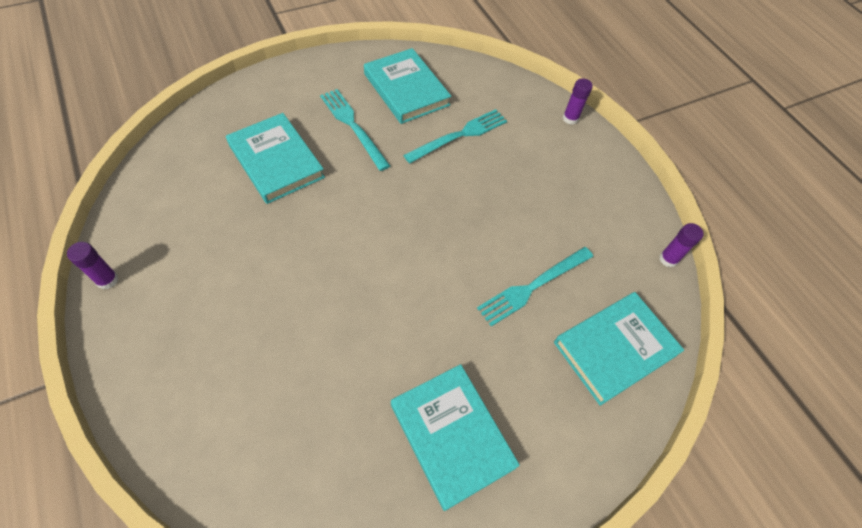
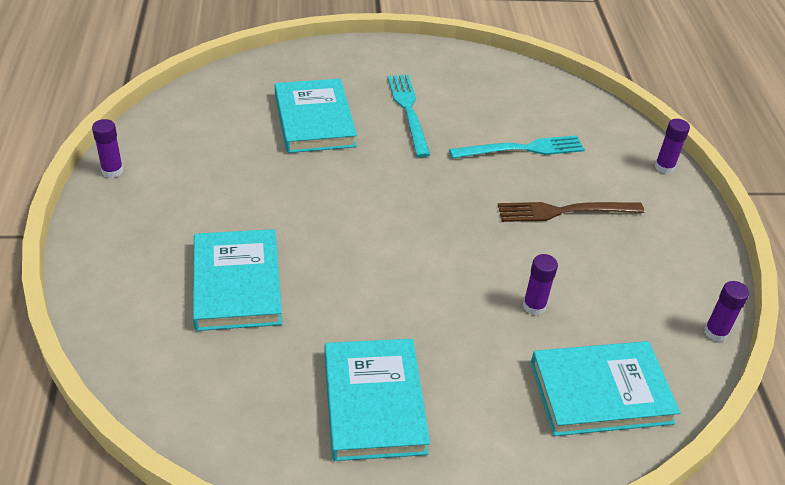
camera: 25 degrees right, 15 degrees down
(406, 89) = (483, 93): turquoise book -> turquoise book (237, 284)
(517, 185) = (564, 211): none -> brown fork
(533, 286) = (534, 306): turquoise fork -> purple glue stick

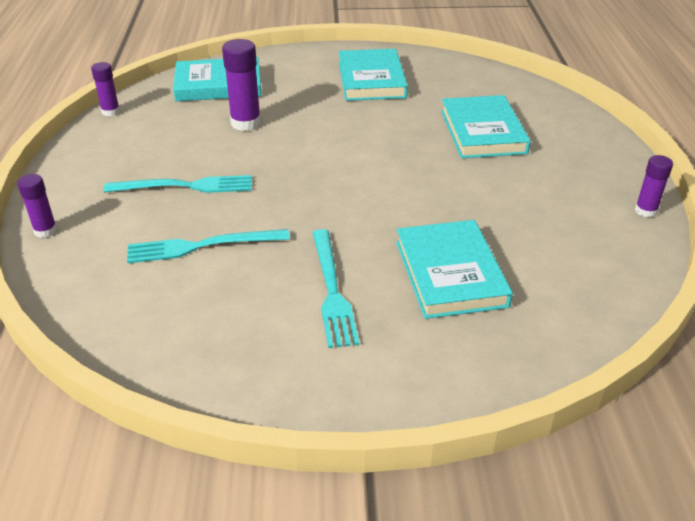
camera: 175 degrees left, 5 degrees down
(534, 306) = (246, 123): purple glue stick -> purple glue stick, size x1.63
(564, 211) = (185, 186): brown fork -> turquoise fork

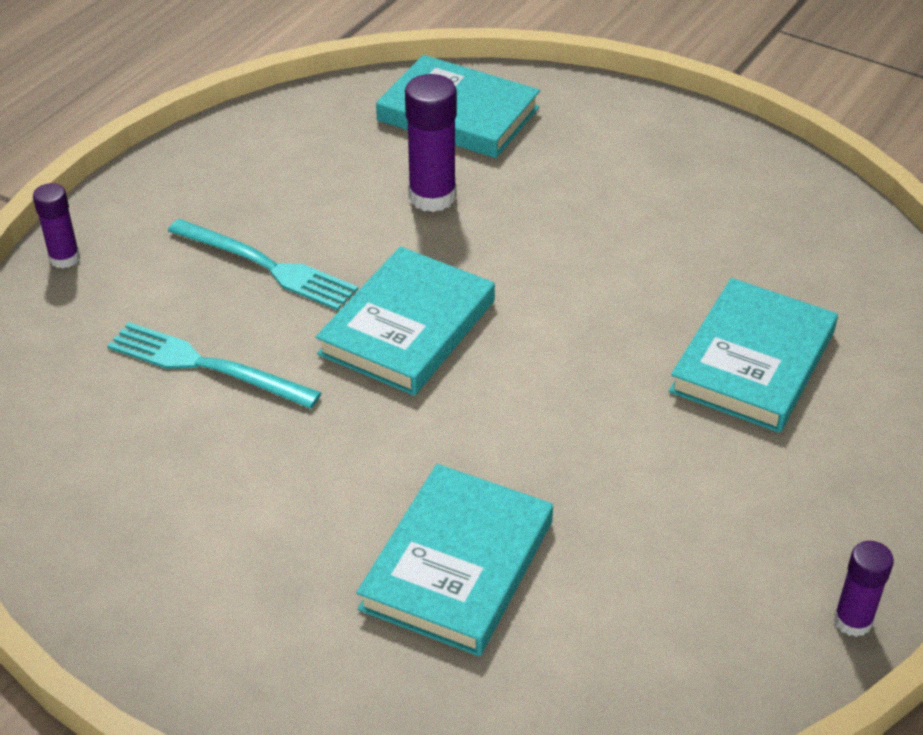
camera: 35 degrees right, 5 degrees up
(110, 111) = (284, 105): purple glue stick -> none
(332, 290) = (290, 508): turquoise fork -> none
(371, 79) = (682, 193): turquoise book -> turquoise book (407, 327)

